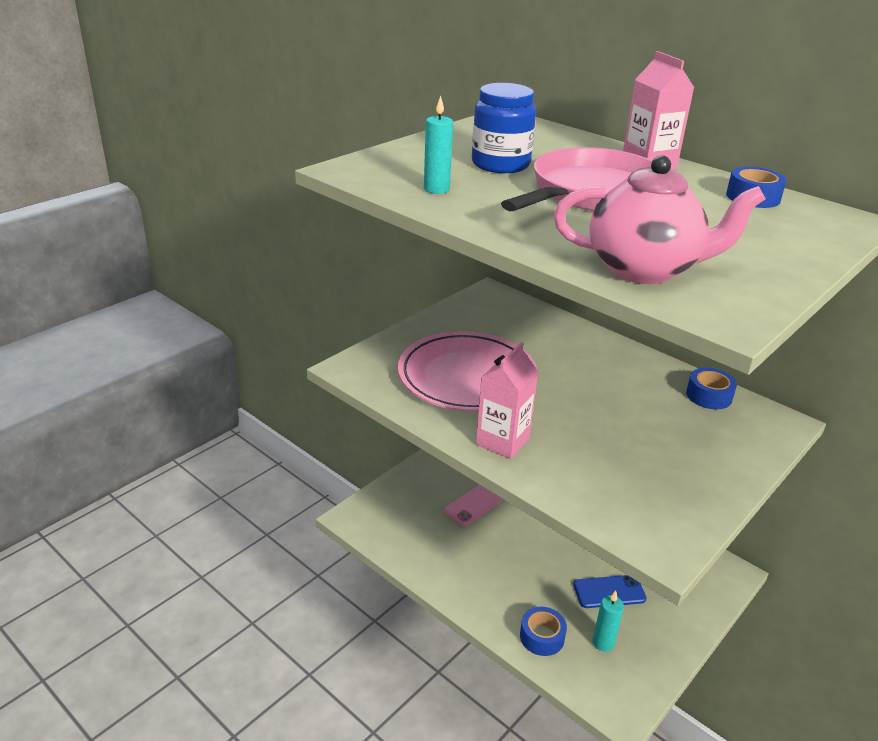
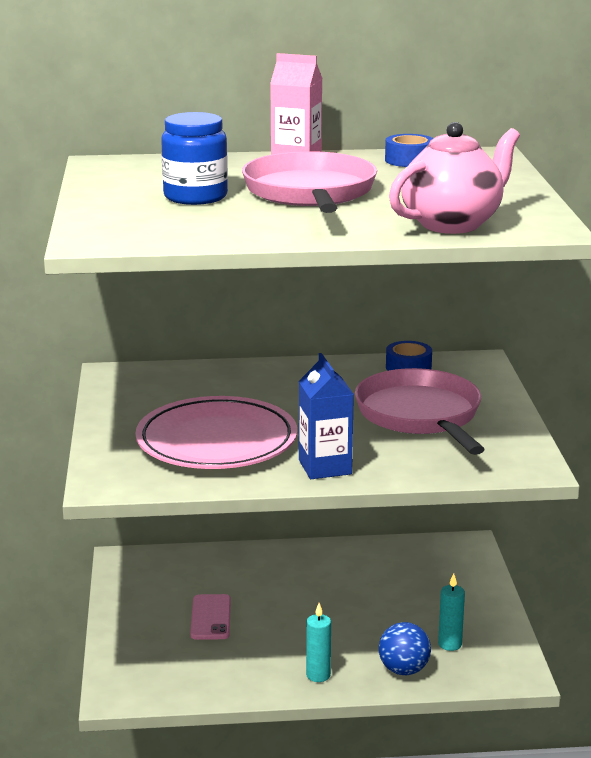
camera: 45 degrees left, 10 degrees down
(436, 189) = (199, 229): turquoise candle -> turquoise candle (318, 675)
(502, 441) = (325, 467): pink carton -> blue carton
(542, 637) = (403, 670): blue tape -> blue ball
(609, 592) = (407, 610): blue phone -> none
(648, 442) = (421, 416): none -> pink pan

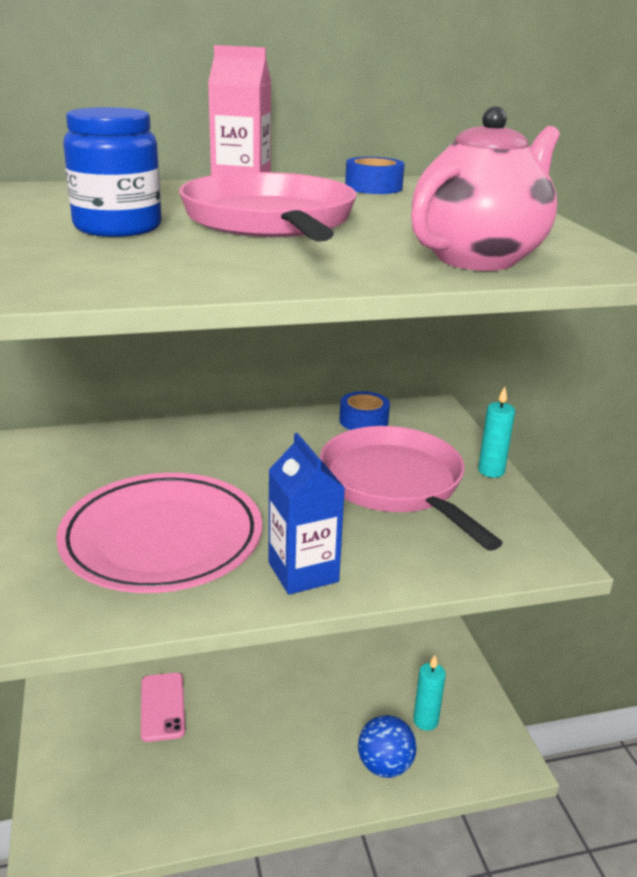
camera: 10 degrees left, 5 degrees up
(318, 675) = (292, 784): turquoise candle -> turquoise candle (491, 471)

